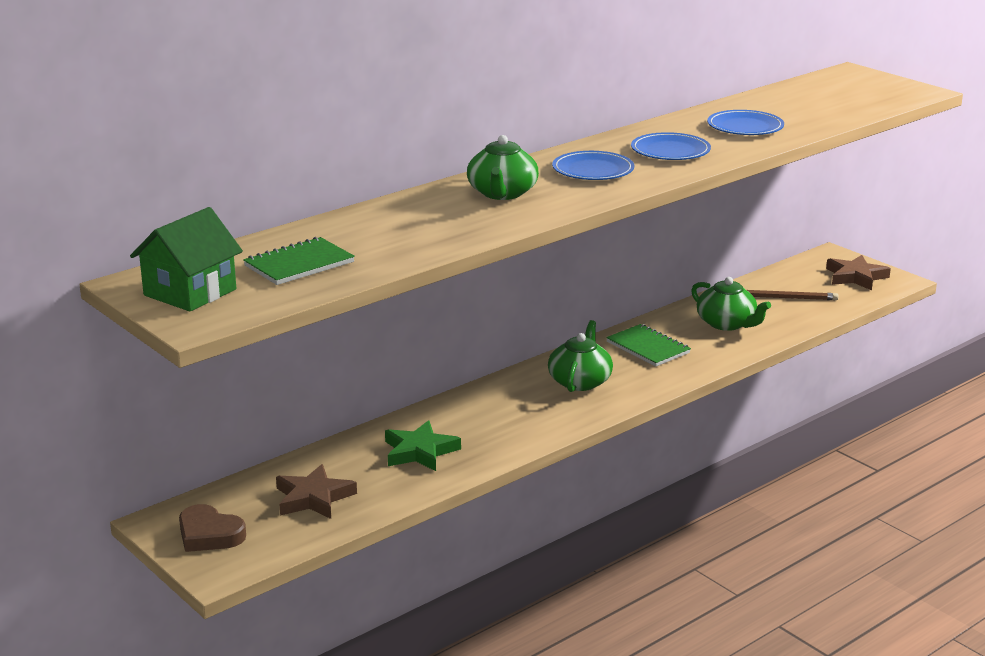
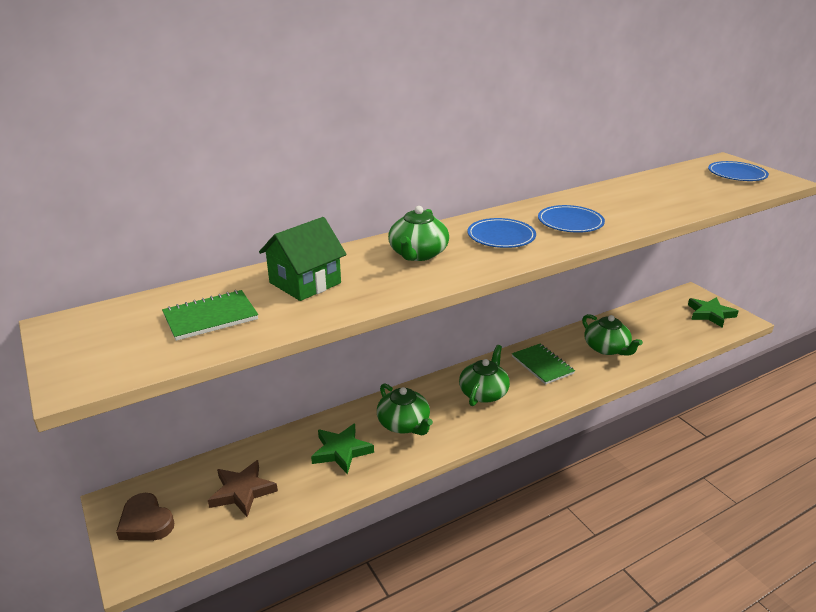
camera: 10 degrees right, 5 degrees up
(190, 292) = (97, 342): green house -> green house (305, 283)
(489, 420) = (404, 424): none -> green teapot
(745, 127) = (636, 204): blue plate -> blue plate (737, 174)
(787, 298) = (656, 328): brown pencil -> none
(855, 277) = (710, 314): brown star -> green star

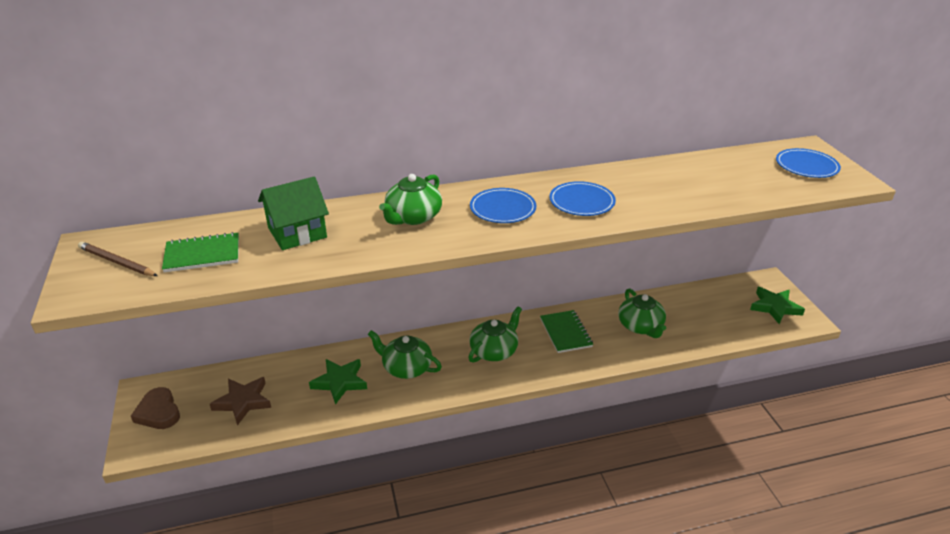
camera: 15 degrees right, 5 degrees up
(110, 339) = (117, 262): none -> brown pencil
(404, 424) = (406, 367): green teapot -> green teapot turned 135 degrees clockwise

